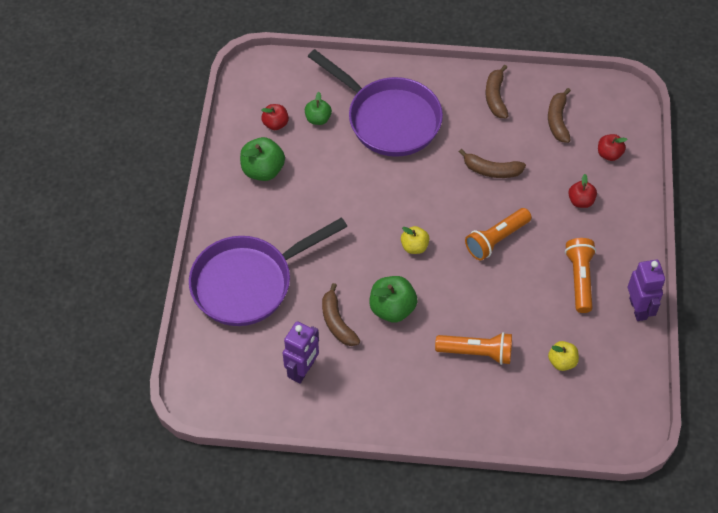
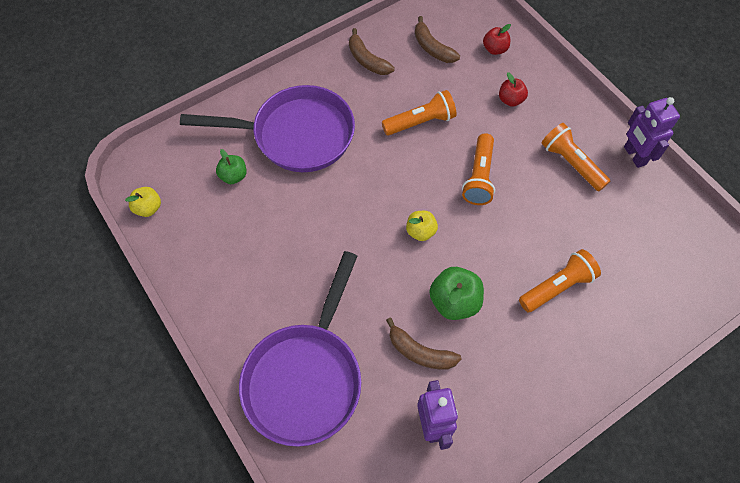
camera: 40 degrees left, 5 degrees up
(263, 170) = (224, 258): green apple -> none
(275, 124) = (198, 206): red apple -> none
(491, 170) = (420, 122): brown banana -> orange flashlight
(562, 361) = (626, 242): yellow apple -> yellow apple (148, 208)
(638, 308) = (634, 156): purple robot -> purple robot turned 150 degrees counterclockwise

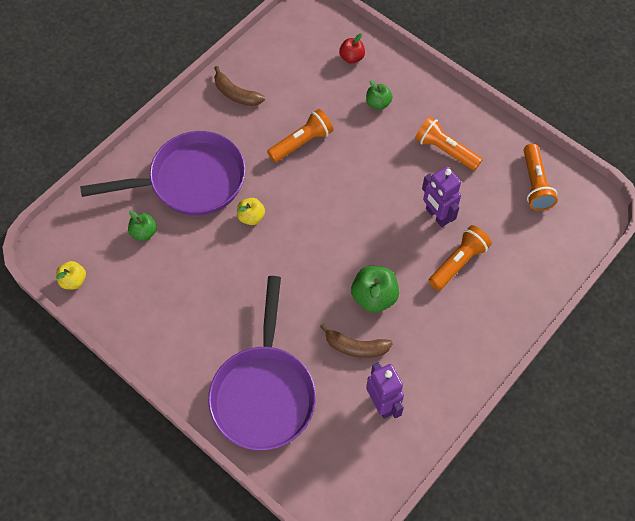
camera: 15 degrees left, 0 degrees up
(420, 231) = (328, 243): yellow apple -> yellow apple (251, 217)
(432, 48) = (293, 69): brown banana -> none
(479, 177) = (368, 181): orange flashlight -> orange flashlight (535, 184)
(510, 100) = (378, 103): red apple -> green apple
(634, 156) = (498, 131): purple robot -> purple robot (437, 216)

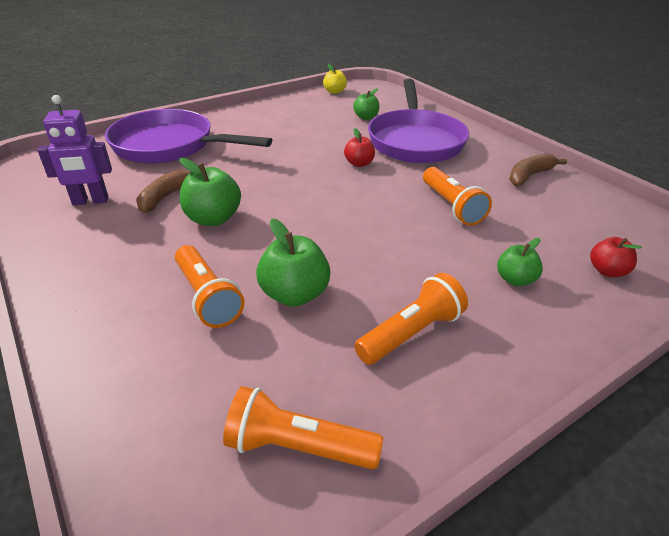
camera: 105 degrees right, 25 degrees down
(251, 217) = (359, 163): yellow apple -> red apple
(437, 216) = (294, 294): purple robot -> green apple

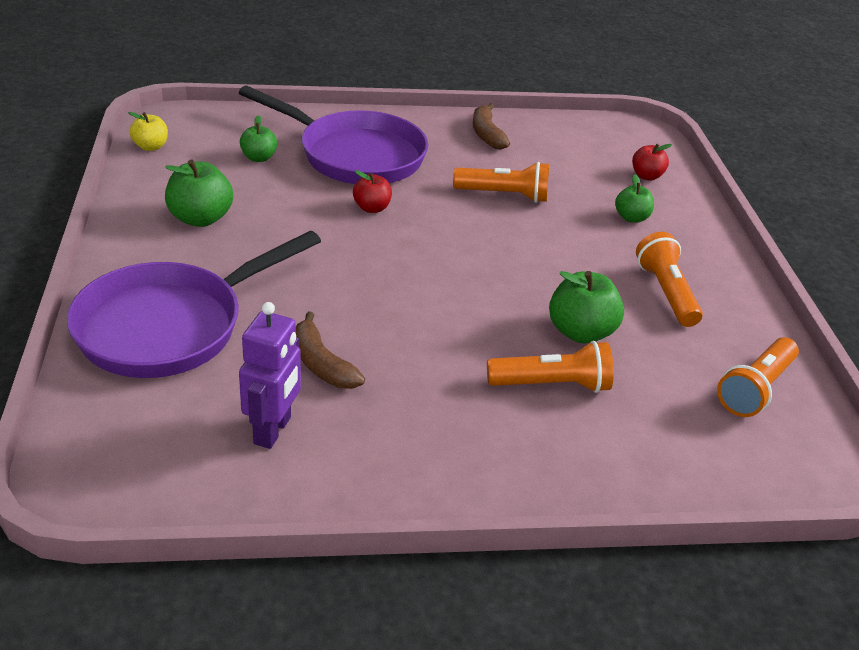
camera: 65 degrees left, 0 degrees up
(213, 218) = (406, 342): green apple -> green apple (200, 218)

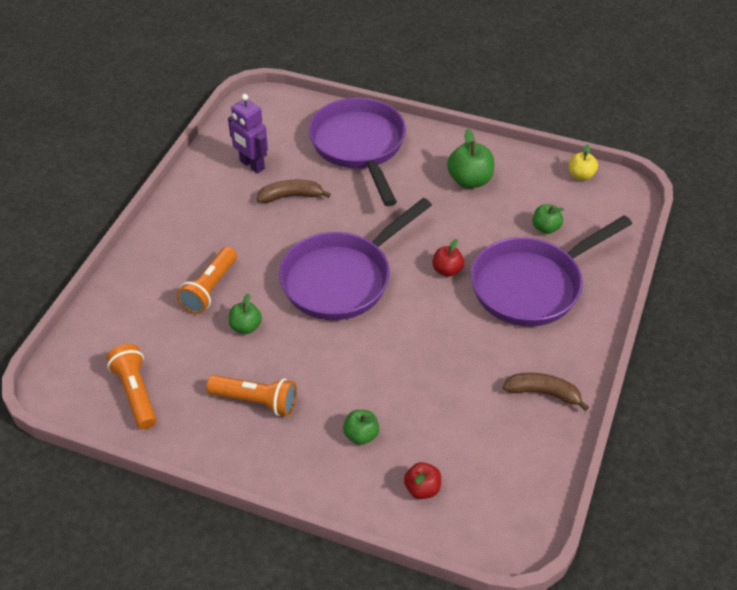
camera: 120 degrees right, 10 degrees up
(443, 278) = (342, 279): none -> purple pan
(504, 195) = (433, 360): orange flashlight -> none
(580, 332) = (246, 327): green apple -> green apple, size x0.62

